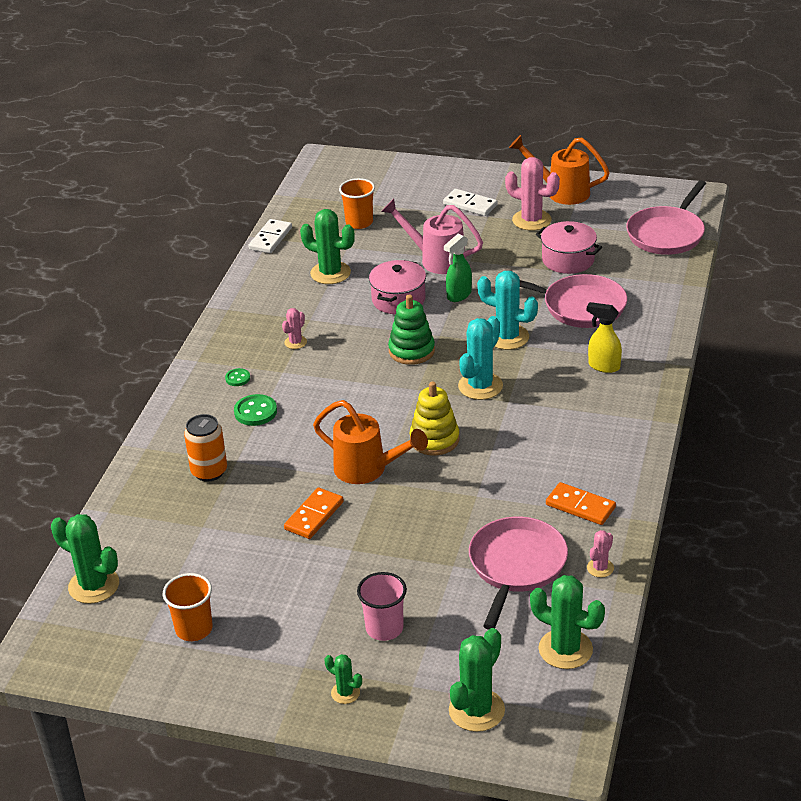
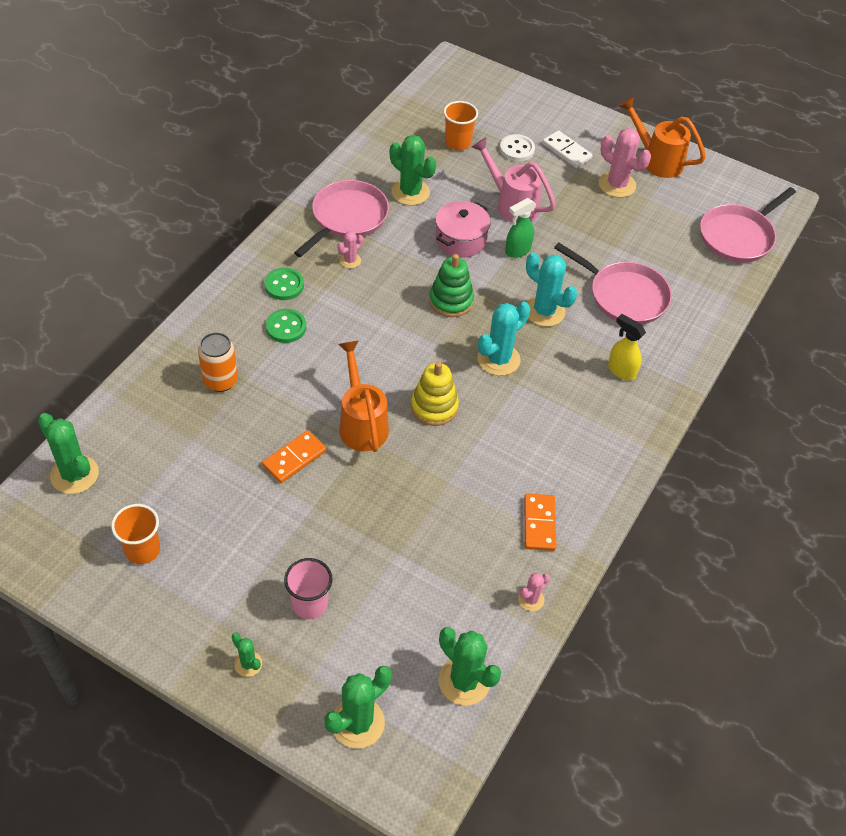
camera: 10 degrees right, 15 degrees up
(237, 378) = (284, 285): green button -> green button, size x1.68
(270, 238) = (371, 138): white domino -> none
(368, 470) = (361, 422): orange watering can -> orange watering can turned 150 degrees counterclockwise
(420, 214) = (517, 149): none -> white button
(516, 566) = (455, 572): pink pan -> pink pan (347, 218)
(568, 260) = (634, 239): pink pot -> none
(580, 506) = (539, 523): orange domino -> orange domino turned 45 degrees clockwise

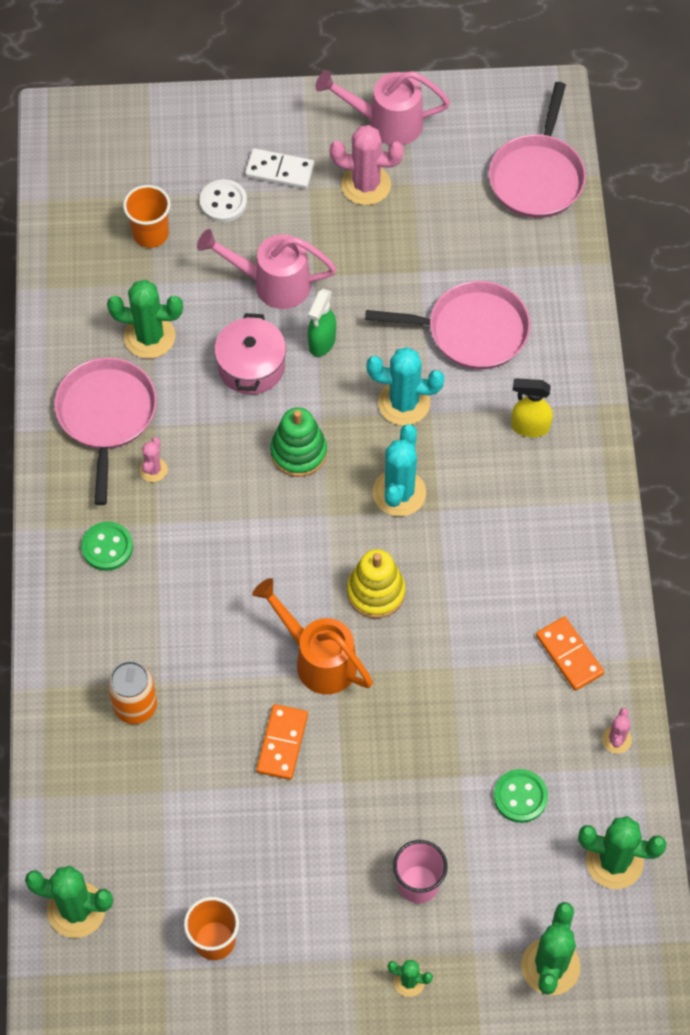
camera: 30 degrees left, 10 degrees up
(286, 327) = (151, 597): green button -> green button (520, 797)
(656, 160) = (385, 123): orange watering can -> pink watering can

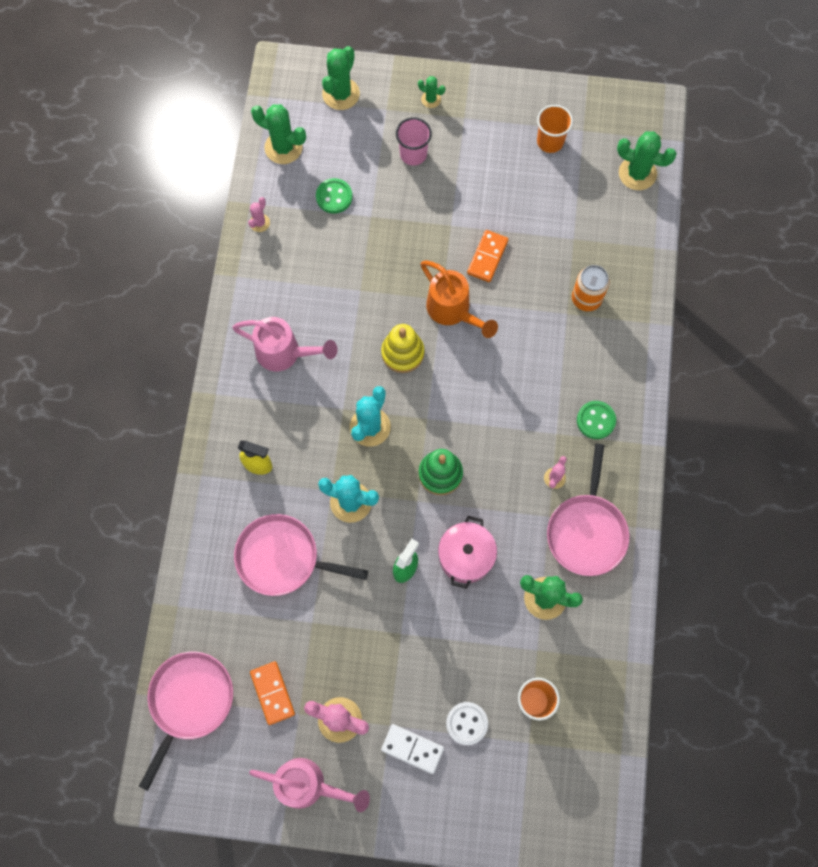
camera: 170 degrees left, 10 degrees up
(271, 283) = (437, 632): pink watering can -> pink watering can (285, 353)
(569, 655) = (276, 285): orange domino -> orange domino (272, 693)

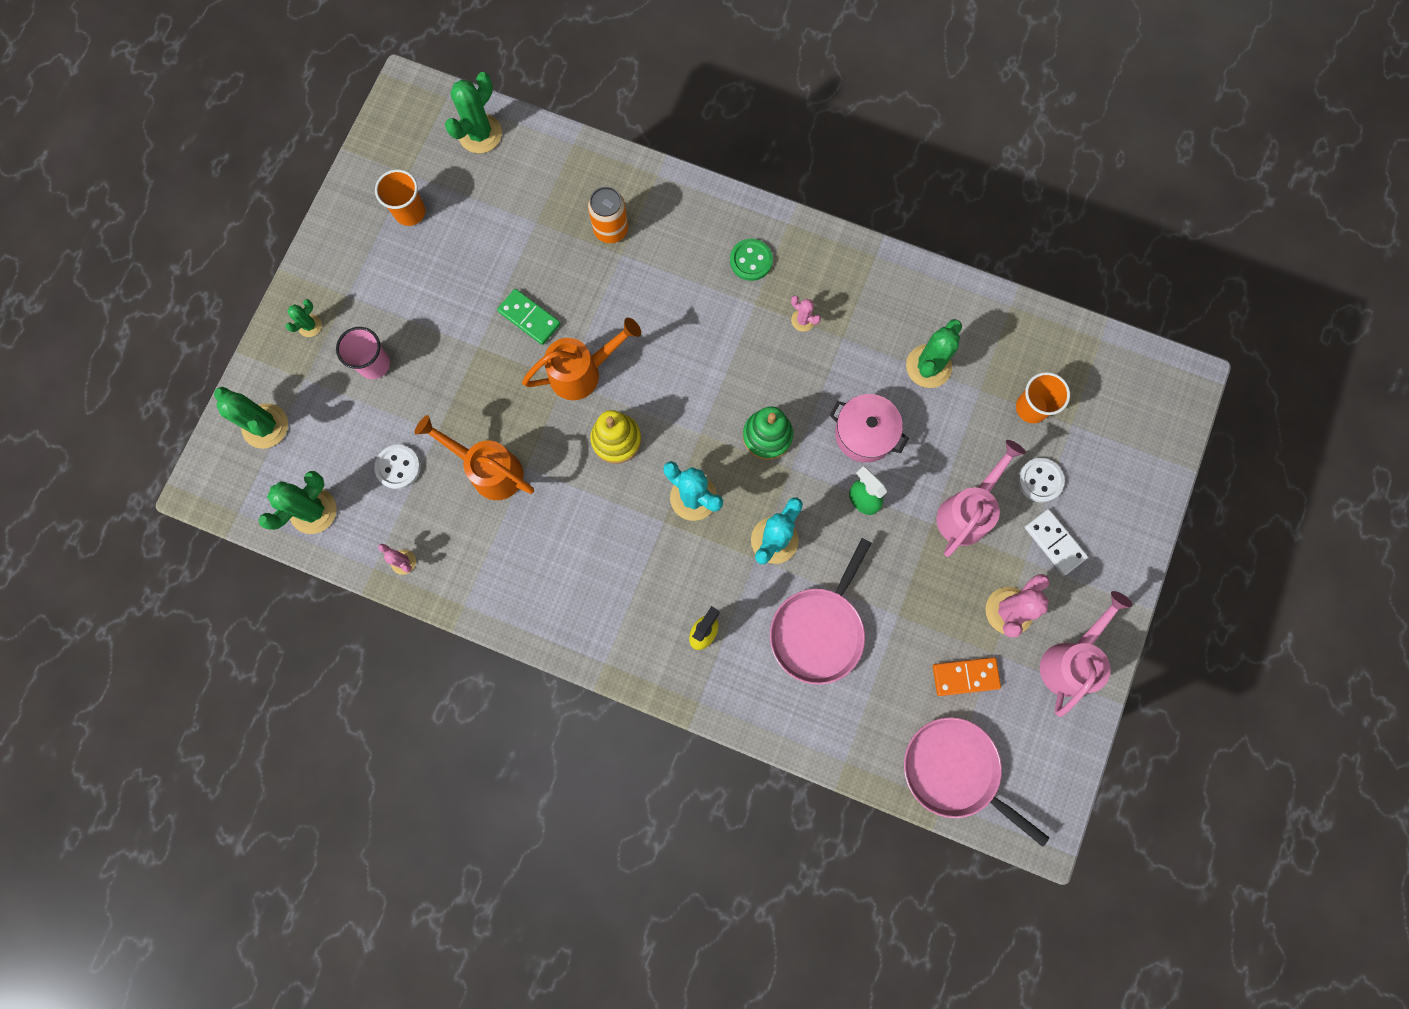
camera: 75 degrees left, 5 degrees up
(285, 353) = (578, 570): pink watering can -> pink watering can (967, 511)
(334, 197) = (398, 467): green button -> white button
(350, 263) = (488, 469): none -> orange watering can
(412, 748) = (1054, 542): white domino -> white domino turned 75 degrees counterclockwise
(487, 257) = (529, 318): orange domino -> green domino
(587, 531) = (868, 305): pink pan -> none

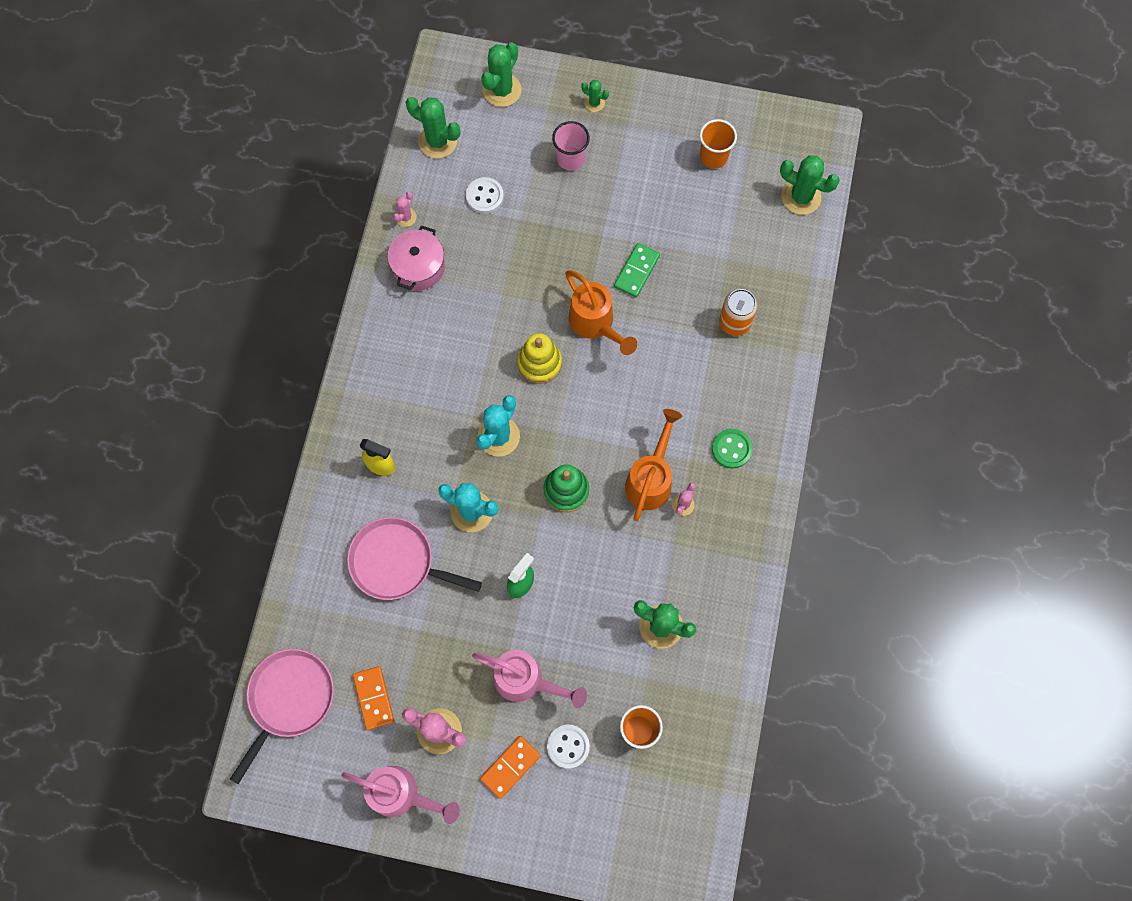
camera: 80 degrees right, 5 degrees down
(488, 469) = (495, 266): orange watering can -> orange watering can (651, 478)
(864, 434) = (584, 576): pink pot -> pink pot (418, 267)
(1054, 542) = (510, 767): white domino -> orange domino

